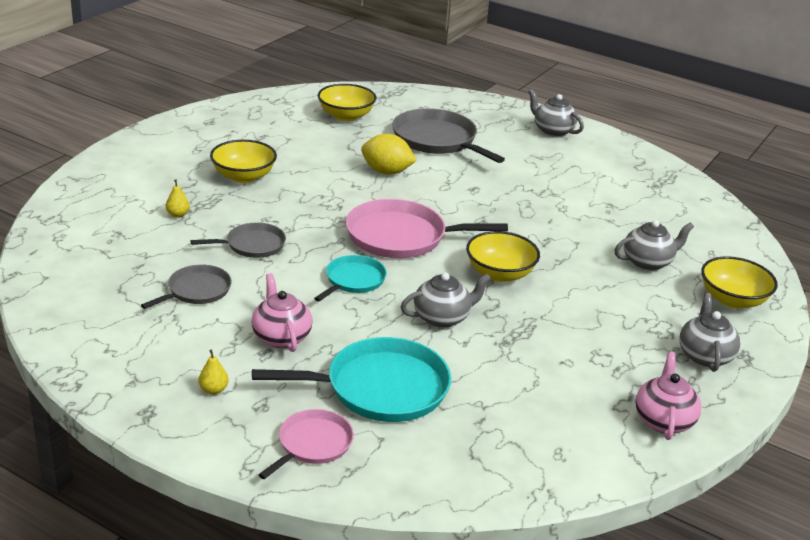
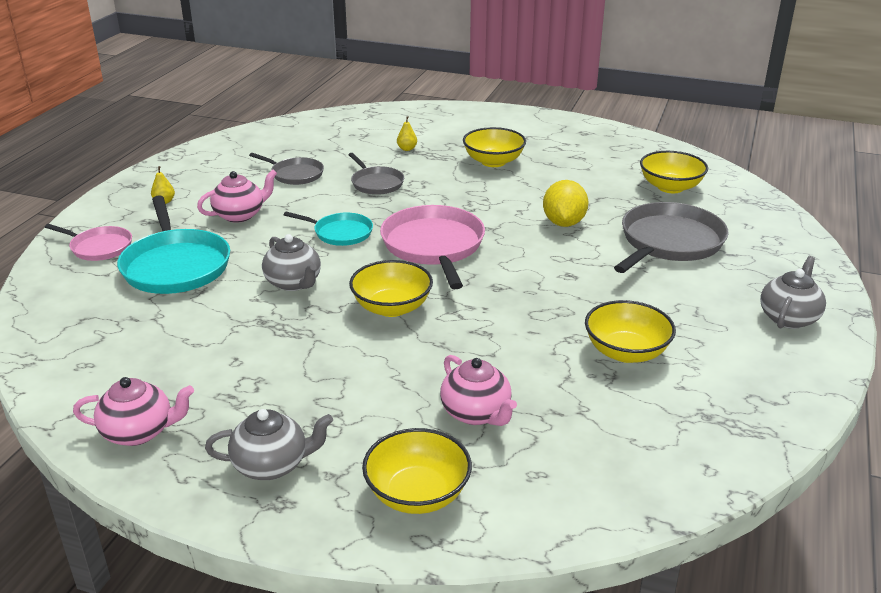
camera: 80 degrees right, 0 degrees up
(582, 193) = (626, 352): none -> yellow bowl
(648, 262) = (476, 413): grey teapot -> pink teapot

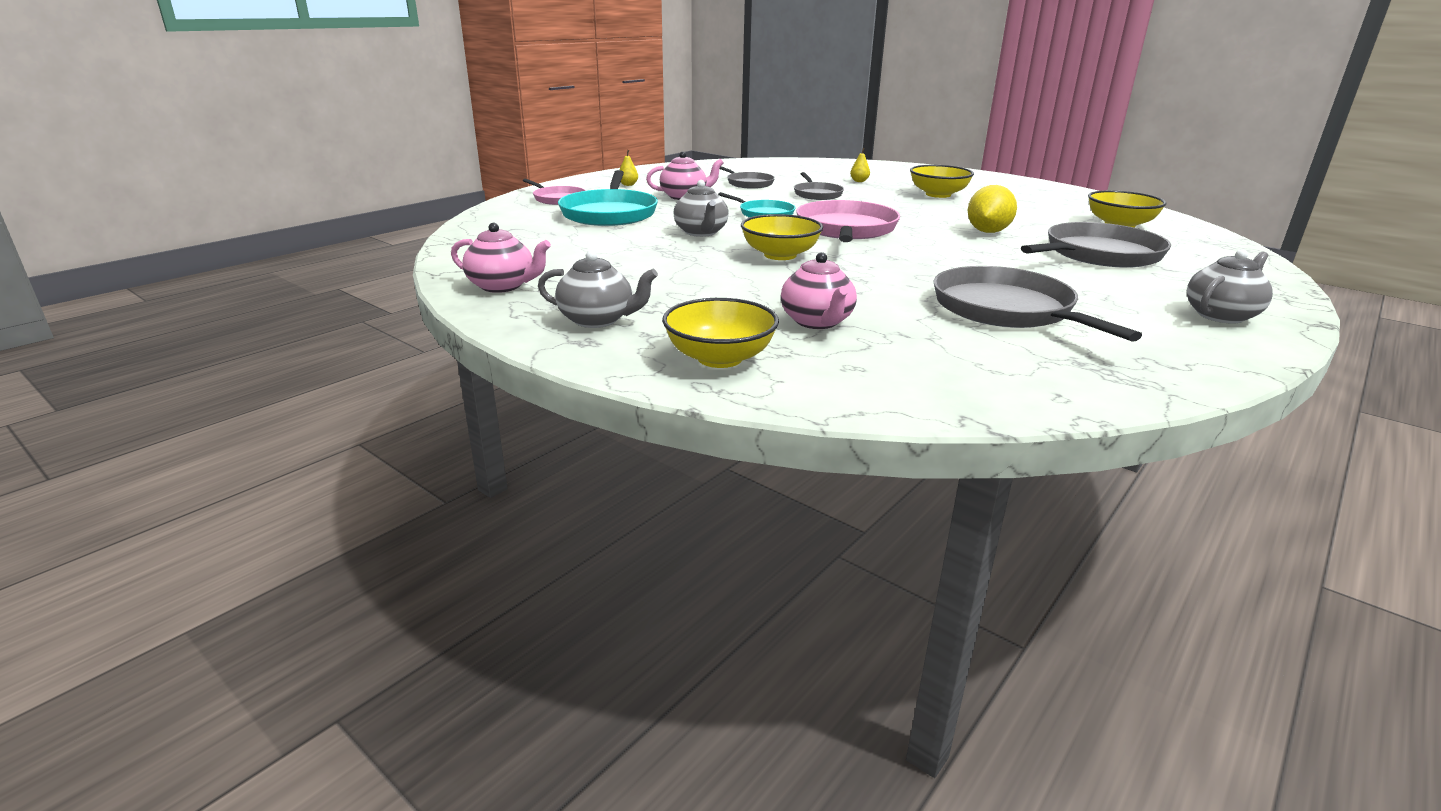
camera: 20 degrees right, 5 degrees down
(626, 352) = (1007, 310): yellow bowl -> grey pan

